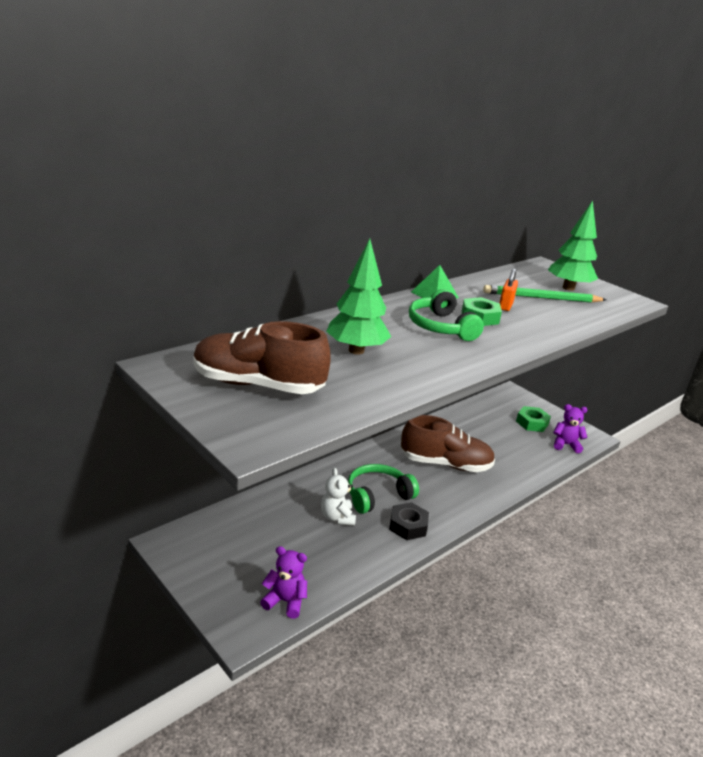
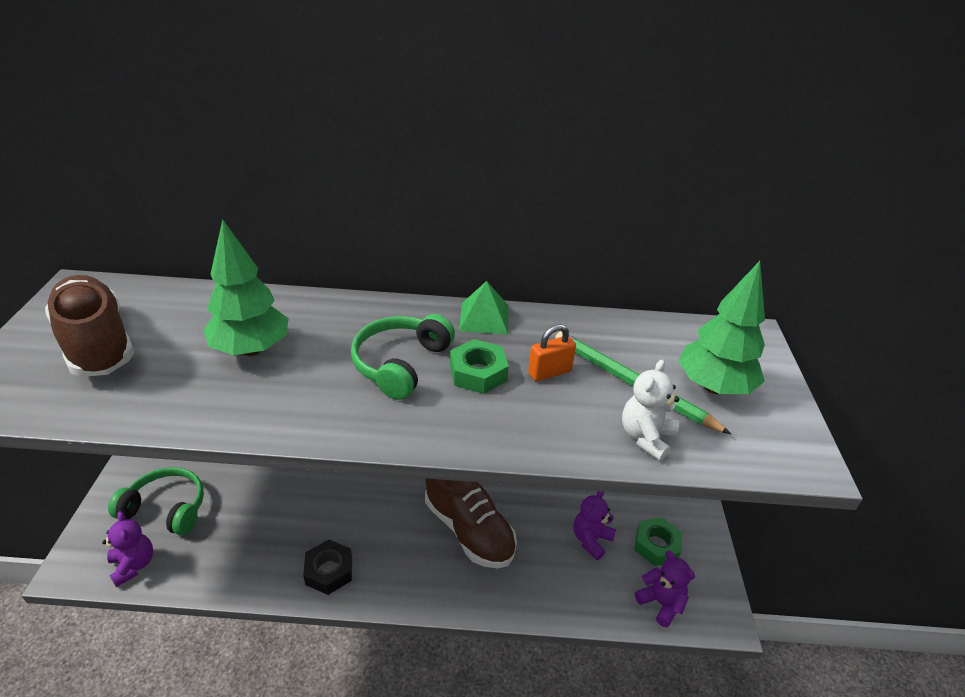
camera: 45 degrees right, 10 degrees up
(337, 517) = (284, 516): white teddy bear -> white teddy bear (646, 437)
(377, 496) = (350, 519): green headphones -> green headphones (166, 508)
(504, 436) = (591, 540): none -> purple teddy bear

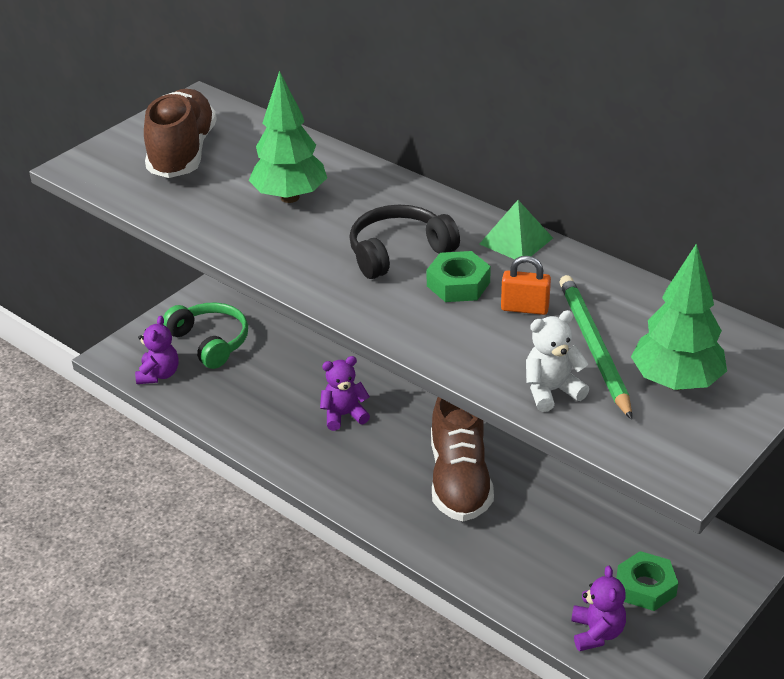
camera: 40 degrees right, 0 degrees up
(329, 571) = (305, 452): black nut -> none
(401, 364) = (399, 252): green headphones -> black headphones
(591, 540) = (577, 547): purple teddy bear -> purple teddy bear (344, 415)

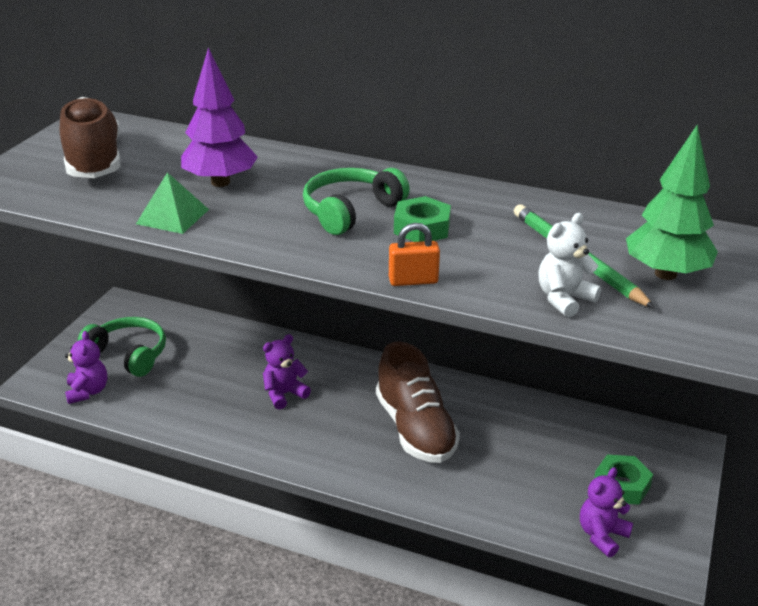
camera: 20 degrees left, 5 degrees down
(289, 197) = (220, 182): green tree -> purple tree
(399, 252) = (351, 211): black headphones -> green headphones
(516, 241) = (451, 188): green pyramid -> green pyramid (172, 216)
(524, 308) = (494, 237): orange padlock -> orange padlock (413, 281)
(596, 633) = (602, 535): purple teddy bear -> purple teddy bear turned 120 degrees counterclockwise

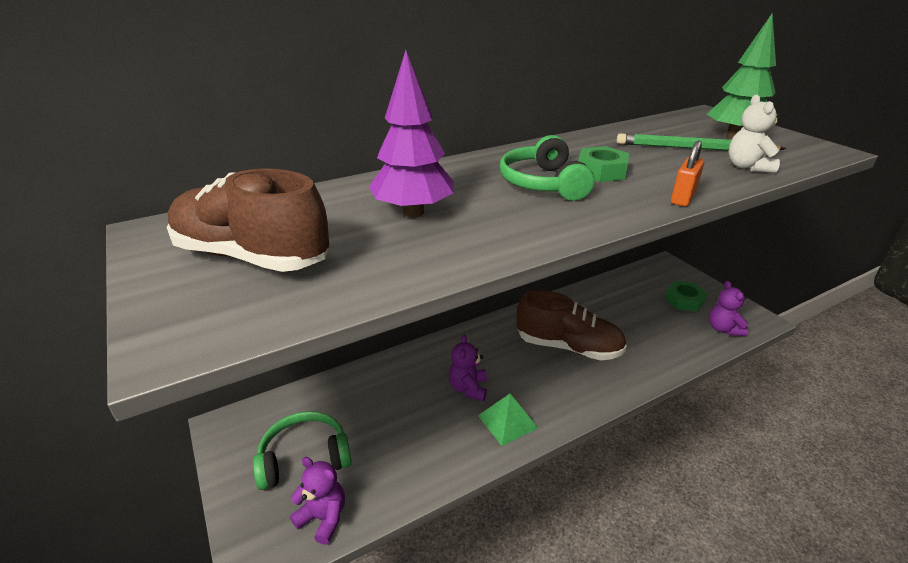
camera: 50 degrees left, 0 degrees up
(172, 216) = (447, 253): green pyramid -> green pyramid (507, 421)

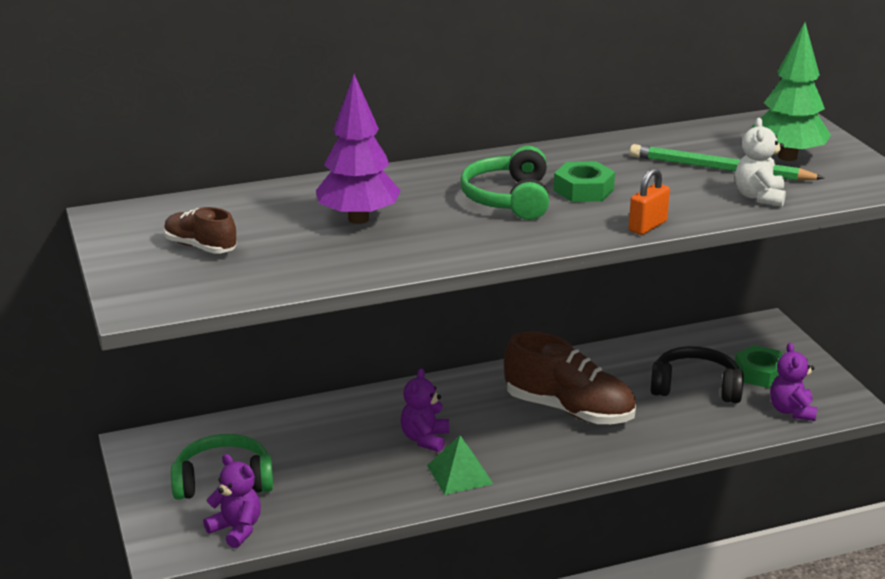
camera: 10 degrees right, 5 degrees down
(252, 256) = (200, 247): brown shoe -> brown shoe, size x0.53
(647, 317) = (695, 387): none -> black headphones

